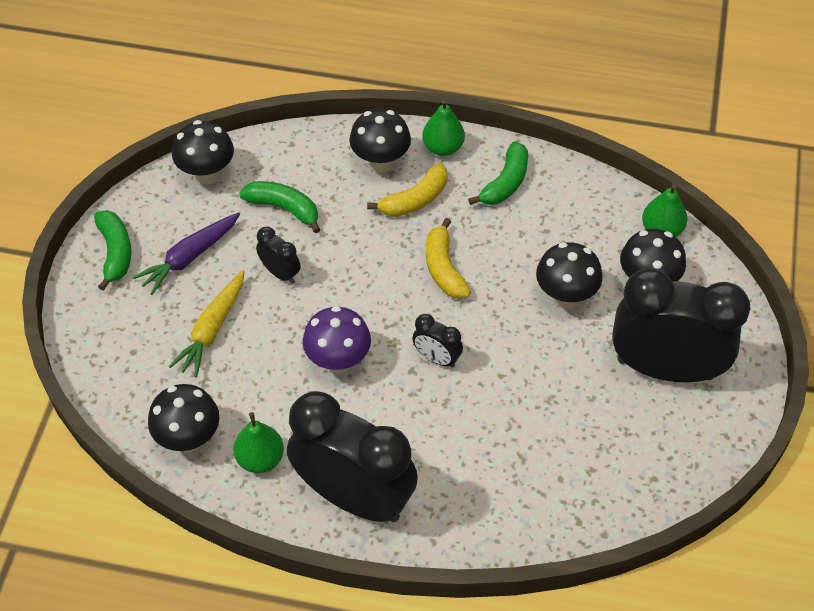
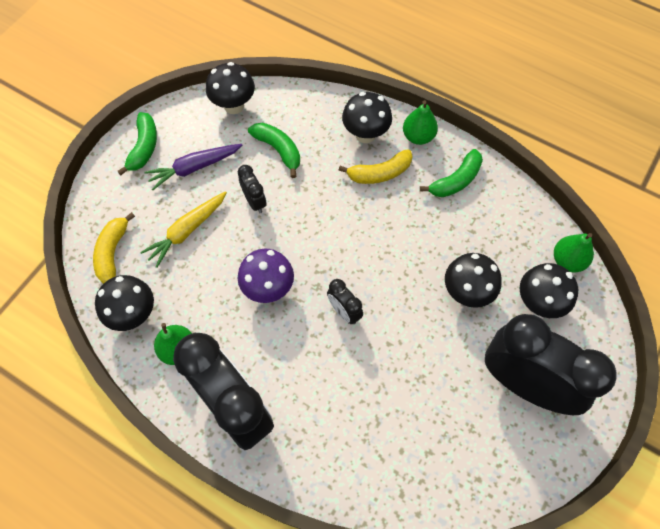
camera: 20 degrees right, 10 degrees up
(444, 268) = (379, 237): yellow banana -> yellow banana (113, 253)

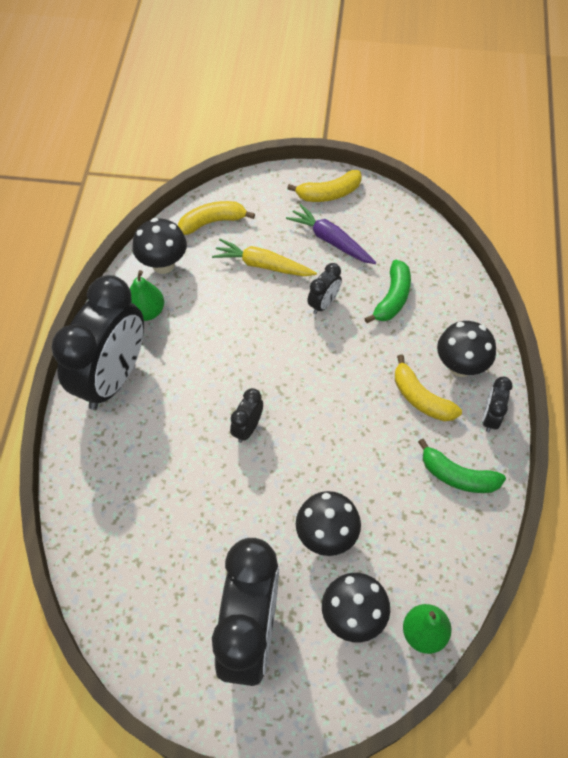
camera: 65 degrees right, 5 degrees down
(144, 147) = (328, 193): green banana -> yellow banana
(234, 106) = (419, 240): black mushroom -> none
(268, 288) = (239, 354): purple mushroom -> none
(418, 136) = (490, 417): green pear -> black clock

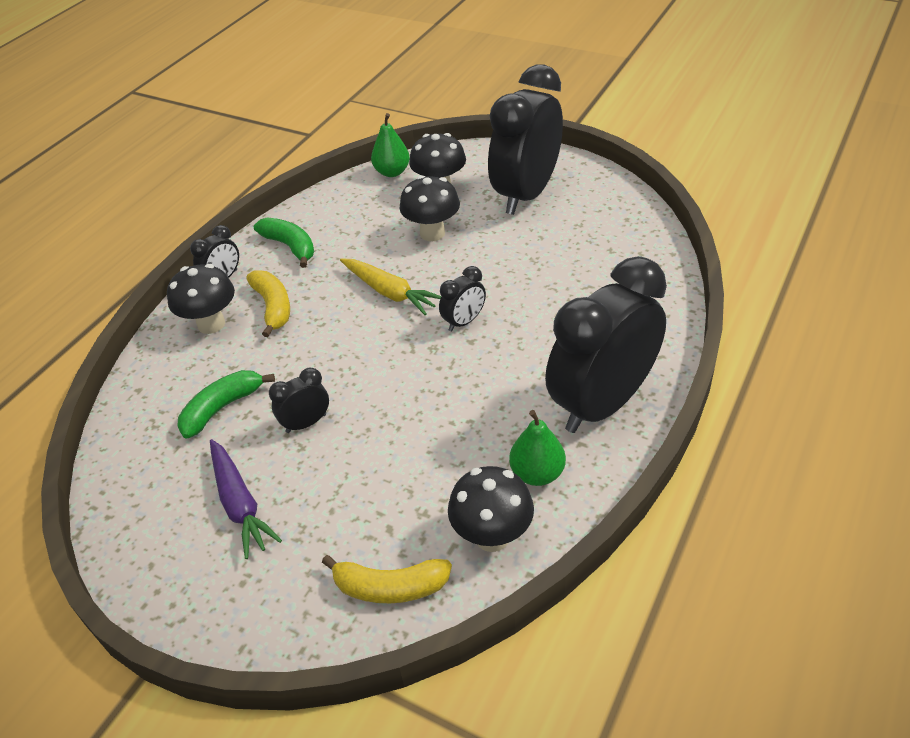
camera: 155 degrees left, 15 degrees down
(262, 265) = (352, 495): yellow carrot -> yellow carrot (390, 292)
(328, 193) = (189, 582): yellow banana -> none

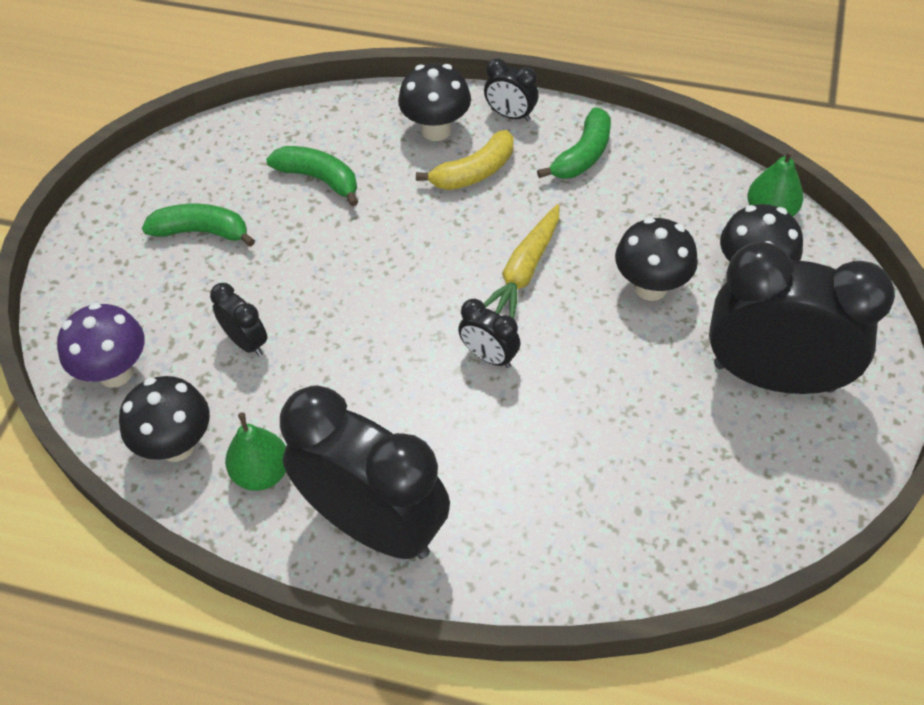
camera: 75 degrees right, 10 degrees up
(240, 504) = (202, 232): purple carrot -> green banana
(306, 423) = (307, 252): black clock -> black clock (246, 342)
(390, 587) = (115, 372): yellow banana -> purple mushroom

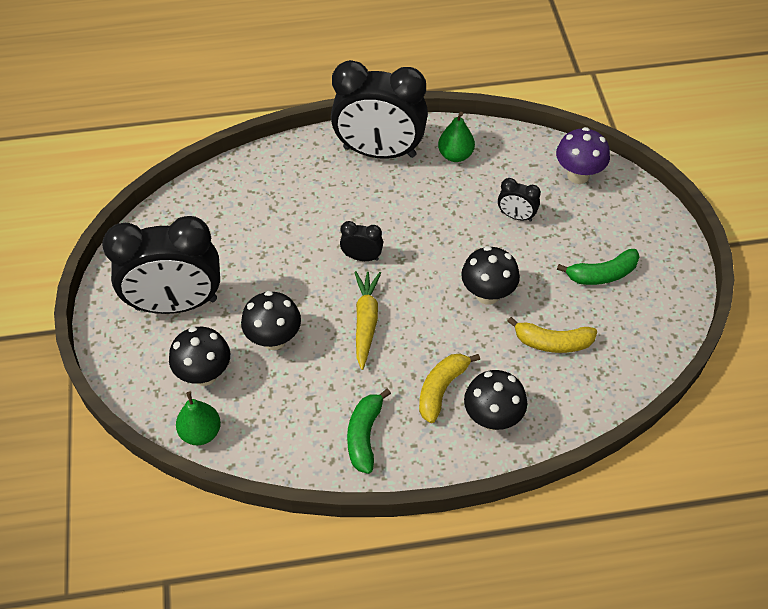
camera: 155 degrees right, 0 degrees up
(177, 445) = (511, 152): black mushroom -> black mushroom (487, 294)
(319, 179) = (552, 342): green banana -> yellow banana
(510, 115) = (440, 456): black clock -> none

